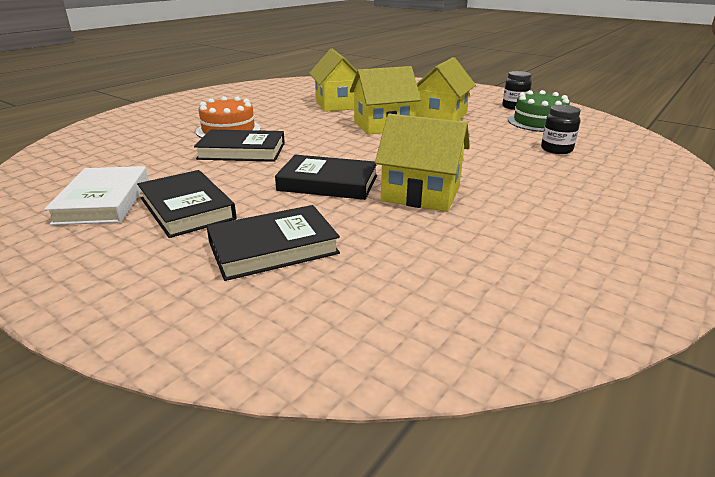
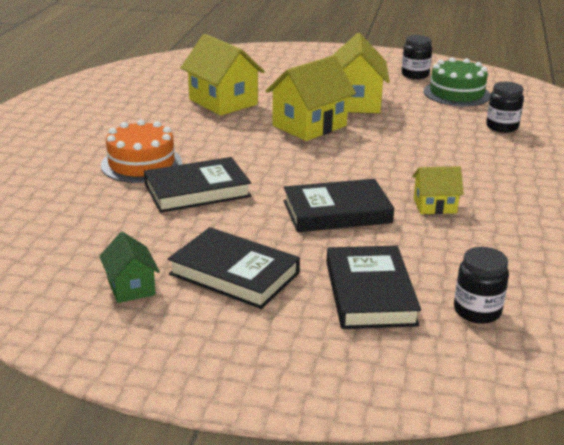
camera: 25 degrees left, 0 degrees up
(103, 201) = (131, 287): white book -> green house
(273, 248) = (370, 293): black book -> black book turned 45 degrees counterclockwise
(353, 288) = (477, 311): none -> black jar
(420, 194) = (434, 206): yellow house -> yellow house, size x0.54

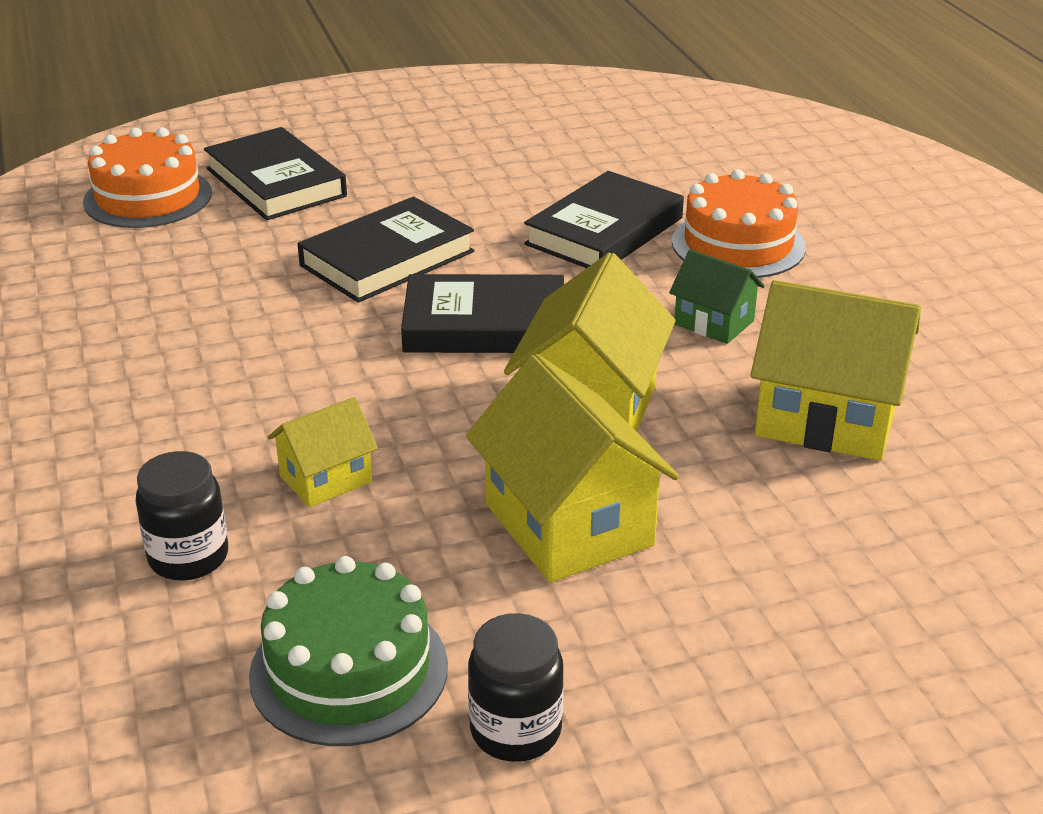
camera: 150 degrees right, 5 degrees up
(131, 287) = (524, 124): green house -> green house (714, 323)
(234, 274) = (438, 160): black book -> black book (485, 325)
(434, 206) = (252, 310): yellow house -> yellow house (326, 479)
(477, 311) = (148, 197): black jar -> orange cake

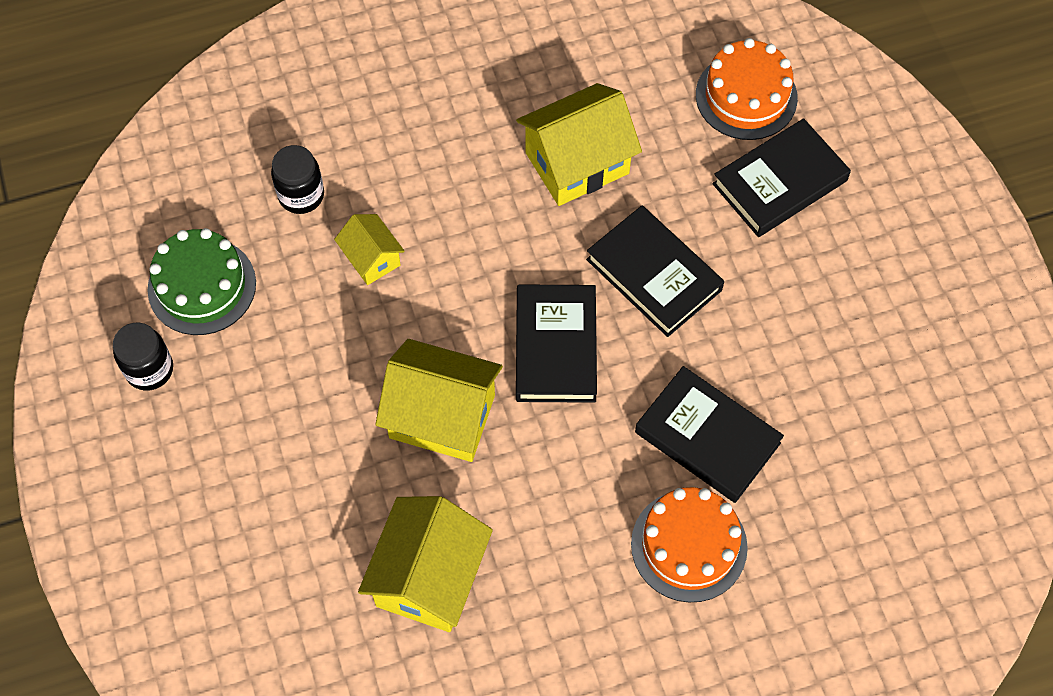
camera: 90 degrees right, 30 degrees up
(569, 524) = (318, 400): yellow house -> yellow house (577, 163)
(714, 323) = (560, 512): green house -> none

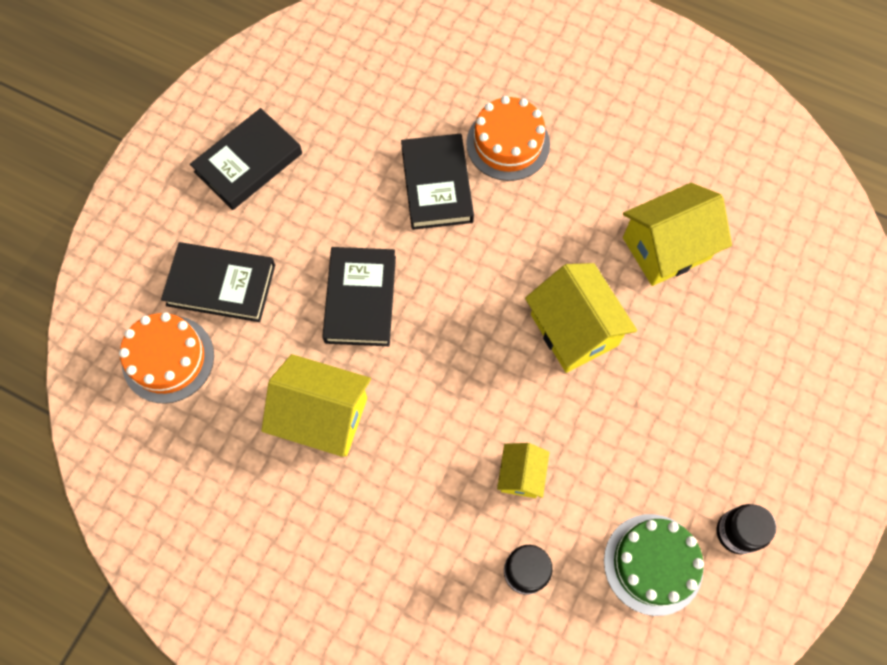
camera: 135 degrees left, 5 degrees up
(556, 347) = (465, 309): black book -> black book (248, 162)

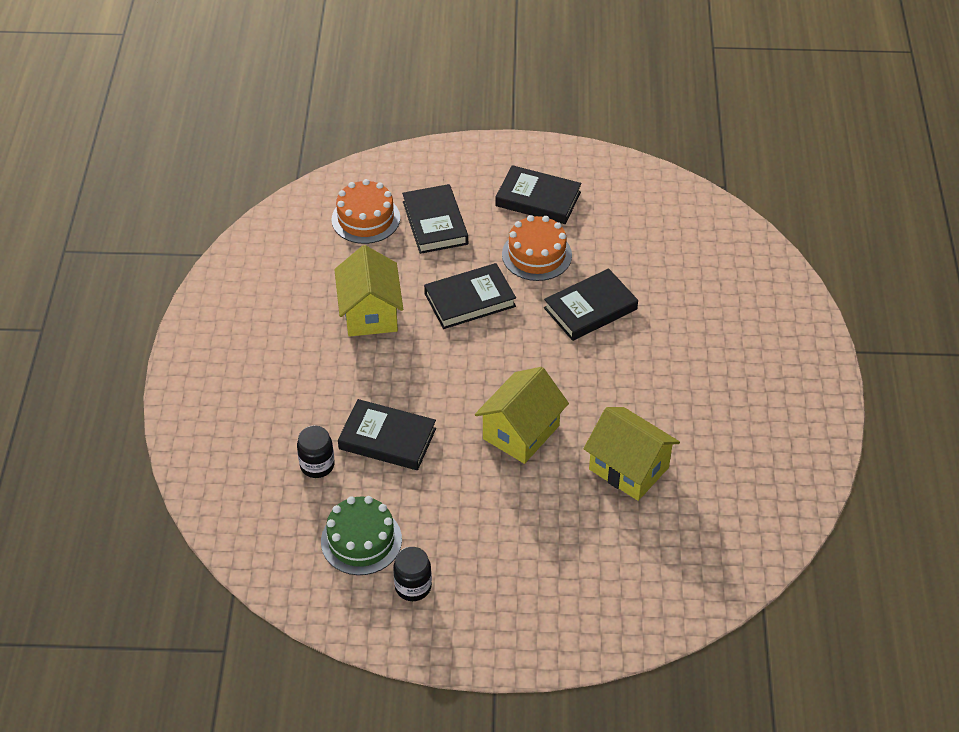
camera: 65 degrees right, 20 degrees down
(508, 143) = (655, 338): orange cake -> orange cake (536, 255)
(521, 475) = (387, 439): yellow house -> black book

